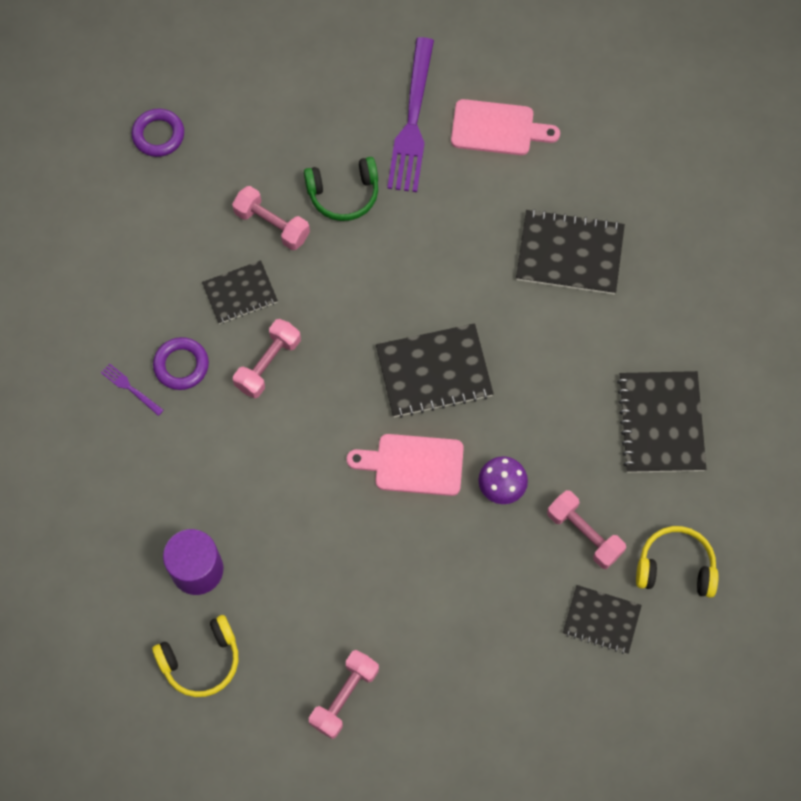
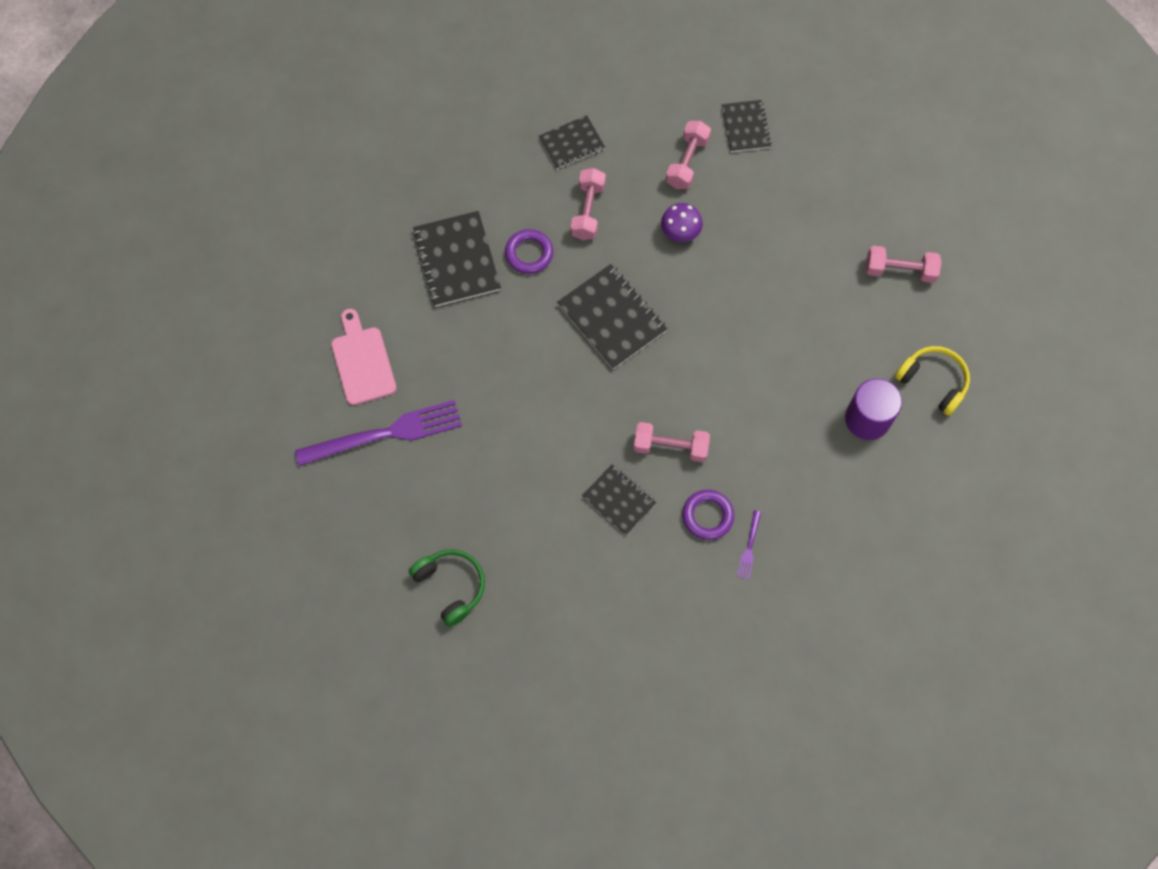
camera: 115 degrees left, 0 degrees up
(158, 135) = (499, 648): purple ring -> purple ring (529, 253)
(272, 225) = (542, 504): pink dumbbell -> pink dumbbell (588, 211)
(344, 194) = (484, 458): green headphones -> green headphones (451, 586)
(413, 464) = (697, 300): pink cutting board -> none
(661, 423) = (571, 143): black notebook -> black notebook, size x0.63
(675, 567) = (679, 95): yellow headphones -> none

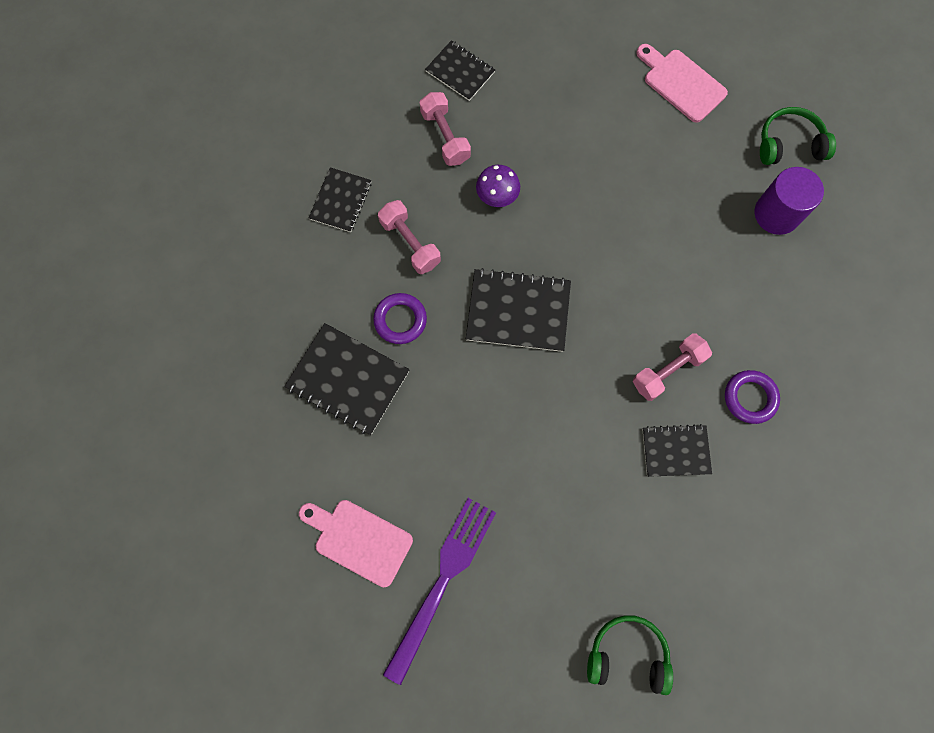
camera: 45 degrees left, 5 degrees up
(749, 547) = (803, 392): purple fork -> none
(899, 270) = (681, 83): pink dumbbell -> pink cutting board
(933, 382) = (789, 144): yellow headphones -> green headphones

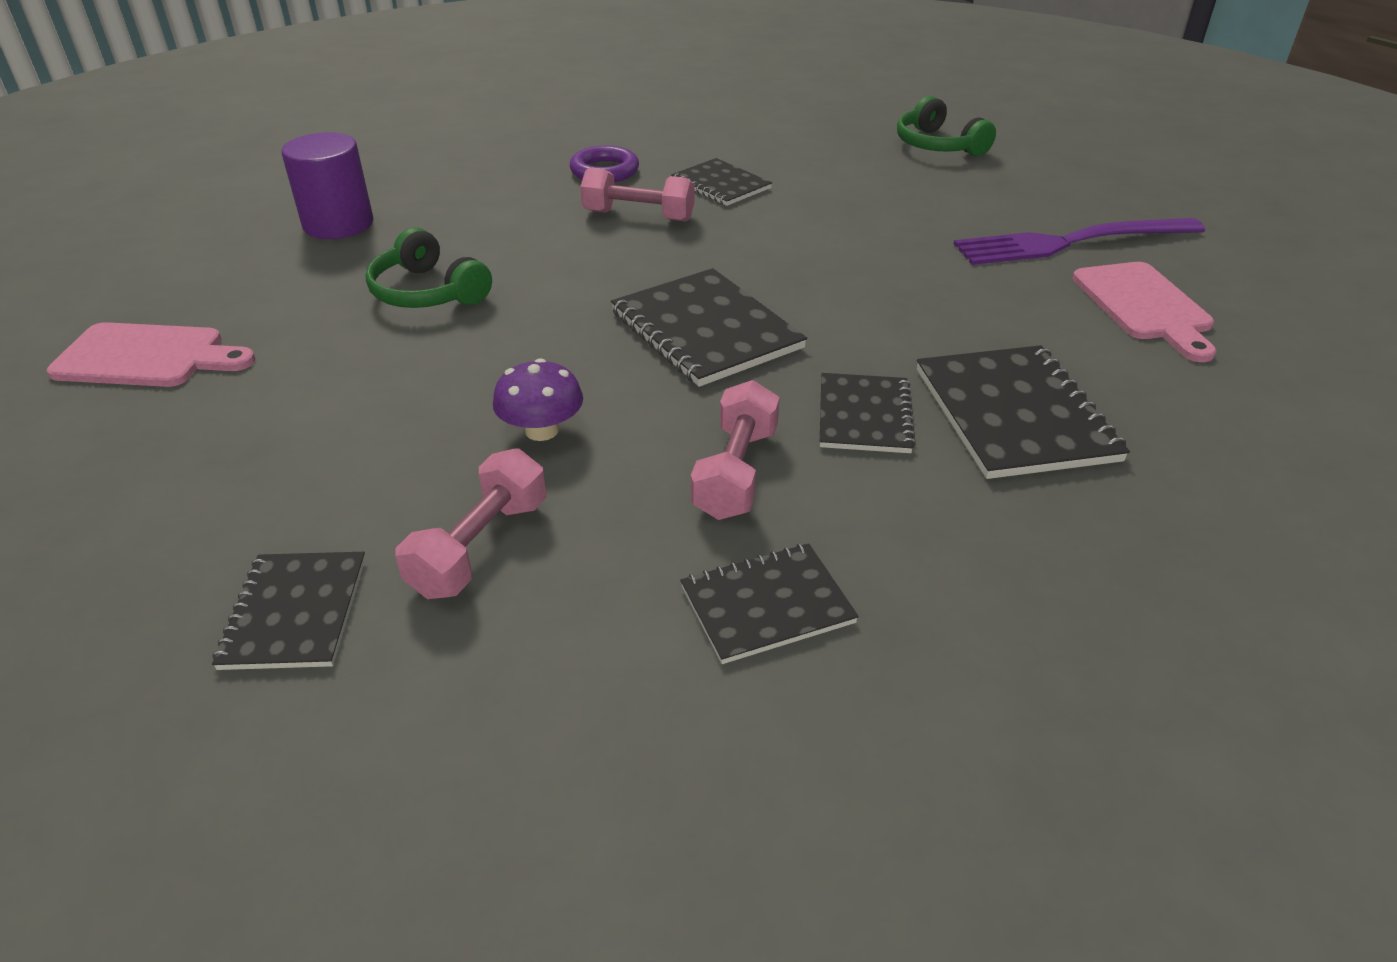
camera: 130 degrees left, 35 degrees down
(400, 320) = (864, 415): purple ring -> black notebook
(681, 83) = (147, 357): pink cutting board -> pink cutting board turned 90 degrees counterclockwise
(789, 144) = (211, 248): green headphones -> green headphones (428, 292)

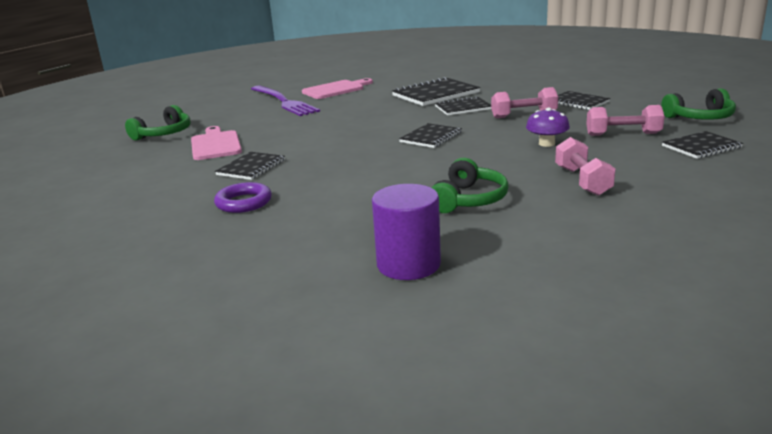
camera: 110 degrees left, 15 degrees down
(147, 357) = (647, 249): pink cutting board -> pink cutting board (215, 144)
(433, 755) = (700, 117): none -> green headphones
(638, 216) = (314, 176): pink dumbbell -> pink dumbbell (582, 181)
(706, 330) = (431, 137): black notebook -> black notebook, size x0.63

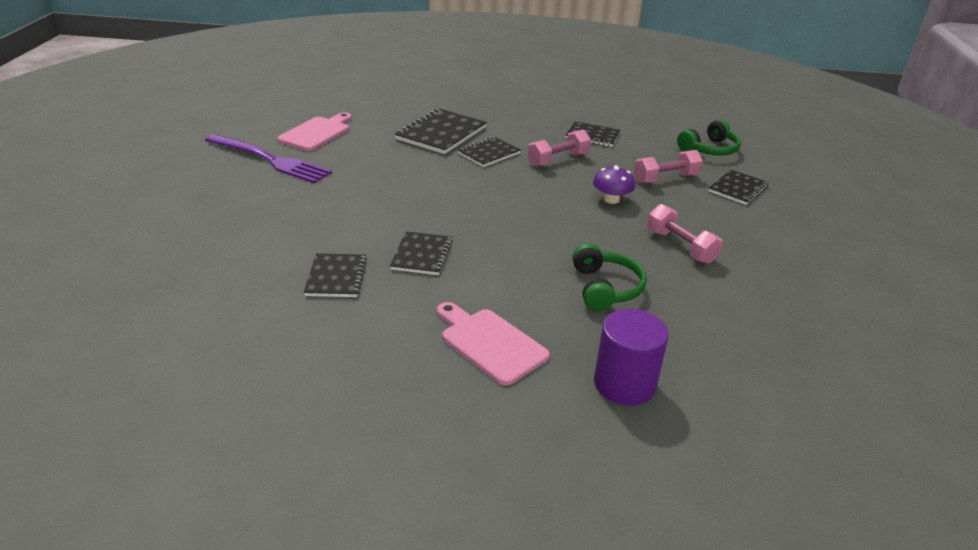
camera: 30 degrees left, 10 degrees up
(164, 134) = (159, 234): green headphones -> none
(215, 144) = (252, 245): pink cutting board -> pink cutting board (490, 343)
(244, 202) = (381, 333): purple ring -> none
(431, 137) = (494, 203): black notebook -> black notebook (421, 255)

